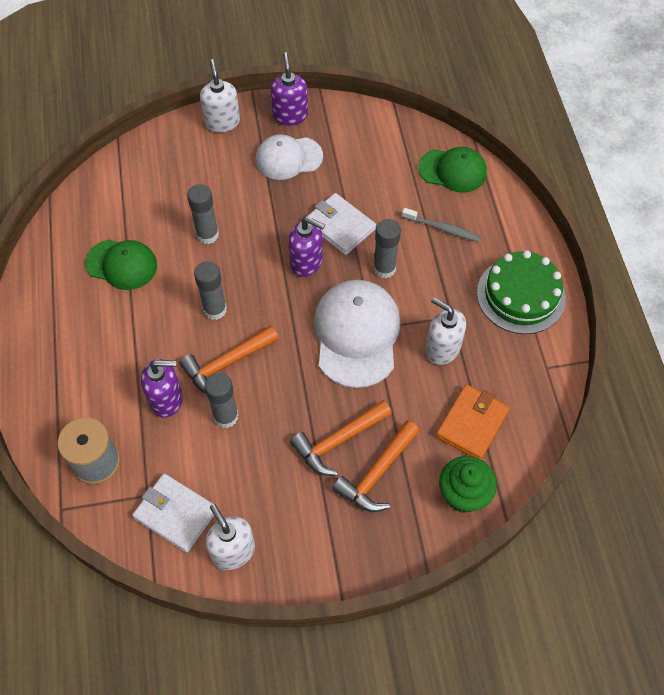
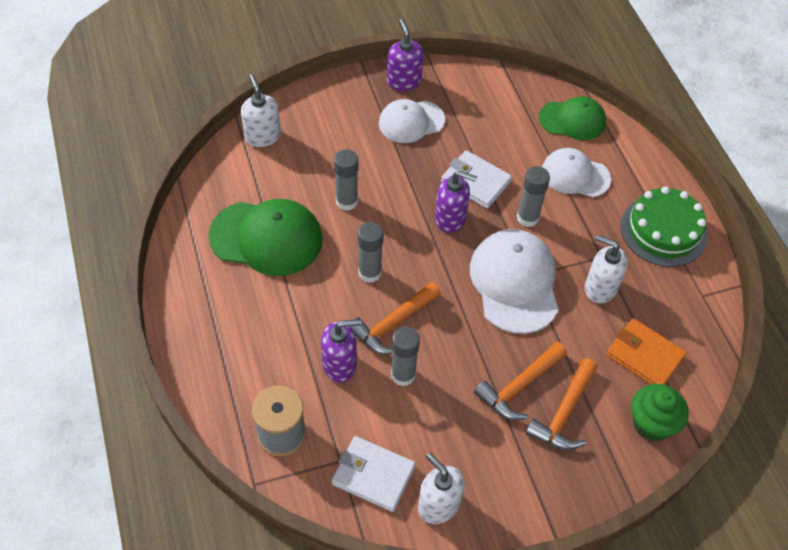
camera: 10 degrees left, 5 degrees down
(122, 264) = (266, 238): green cap -> green cap, size x1.55
(222, 122) = (338, 93): white soap dispenser -> white soap dispenser (262, 136)
(442, 228) = (575, 175): grey toothbrush -> white cap
(472, 424) = (644, 356): orange wallet -> orange wallet turned 75 degrees counterclockwise

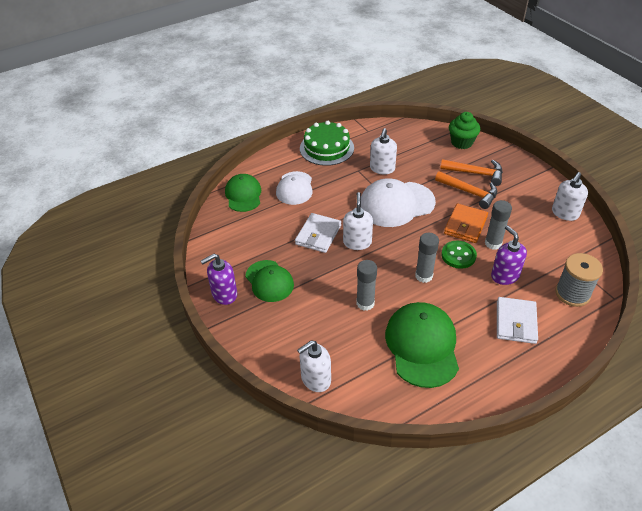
camera: 100 degrees left, 10 degrees down
(373, 475) = (567, 244): white wallet -> white wallet (516, 322)
(393, 324) = (458, 255): orange hammer -> green button
(411, 122) = (269, 281): white cap -> green cap
(450, 219) = (357, 242): purple soap dispenser -> white soap dispenser
(527, 218) = (340, 205): grey glue stick -> none
(644, 356) = (420, 148): orange wallet -> orange wallet (465, 225)

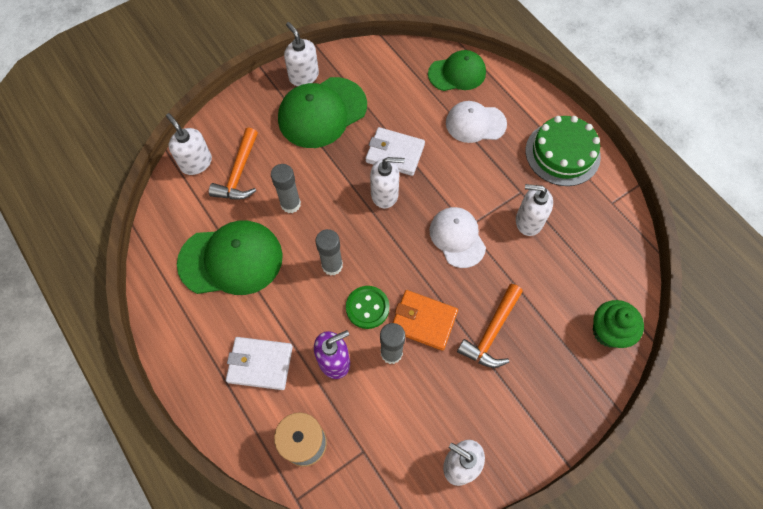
camera: 85 degrees right, 20 degrees up
(224, 294) = (303, 76): purple soap dispenser -> white soap dispenser
(269, 281) = (322, 112): green cap -> green cap, size x1.55
(396, 204) = (457, 237): white cap -> white cap, size x0.65
(476, 173) = (536, 345): orange hammer -> orange hammer (239, 173)

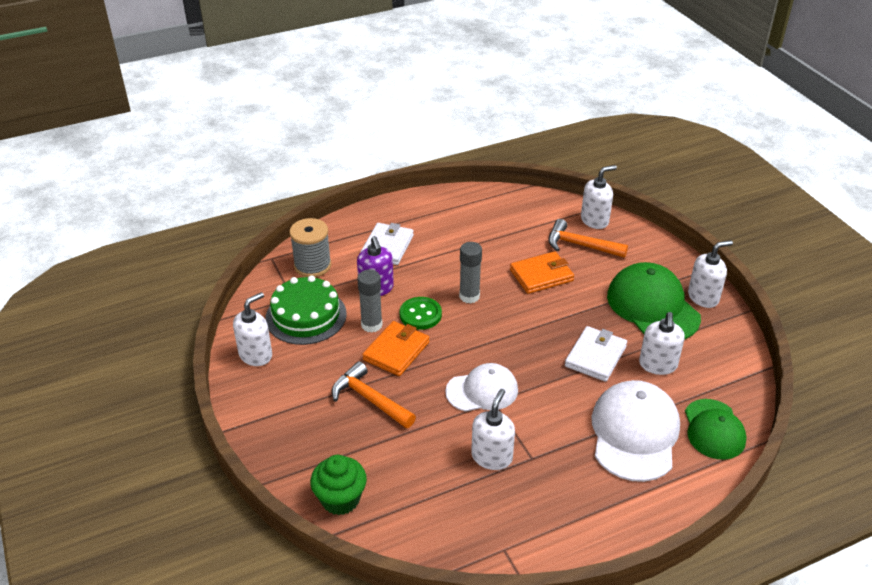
camera: 100 degrees right, 25 degrees down
(231, 260) = (489, 236): green cap -> none
(290, 204) = (541, 275): grey glue stick -> orange wallet
(385, 194) = (544, 342): white soap dispenser -> white soap dispenser (658, 365)
(475, 123) = (634, 433): white cap -> white cap, size x1.55
(562, 153) = (584, 513): green cake -> green cake (306, 316)

